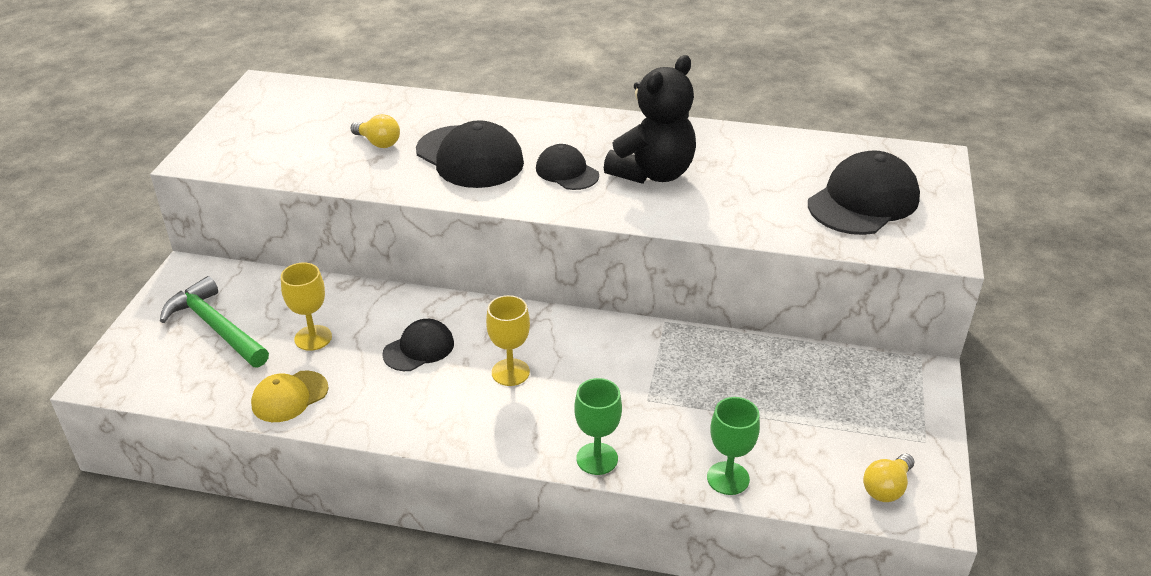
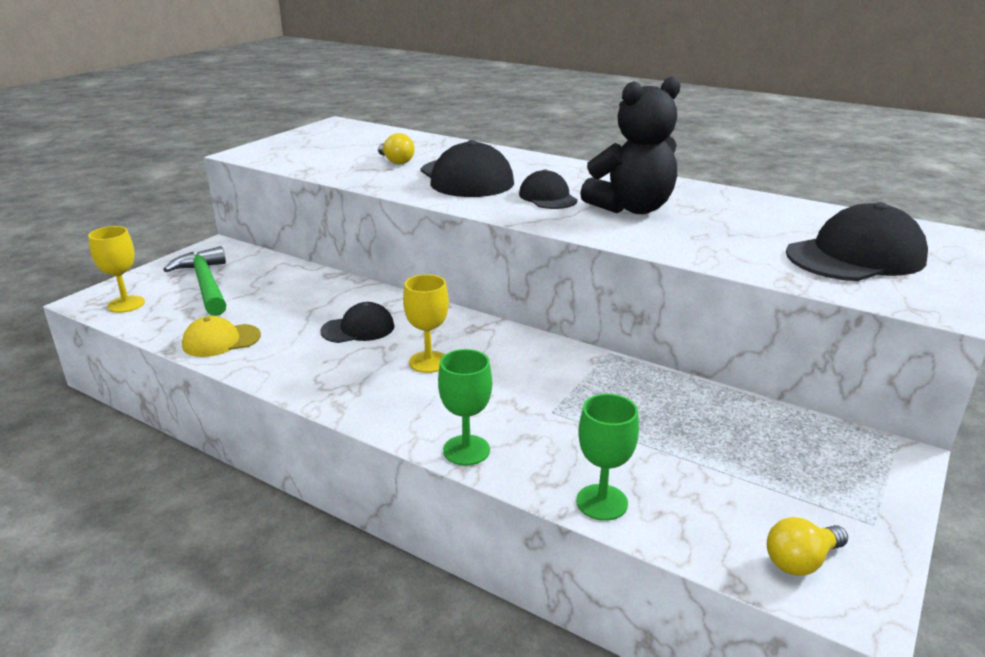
camera: 20 degrees right, 10 degrees down
(313, 338) = (275, 305): yellow goblet -> yellow goblet (126, 304)

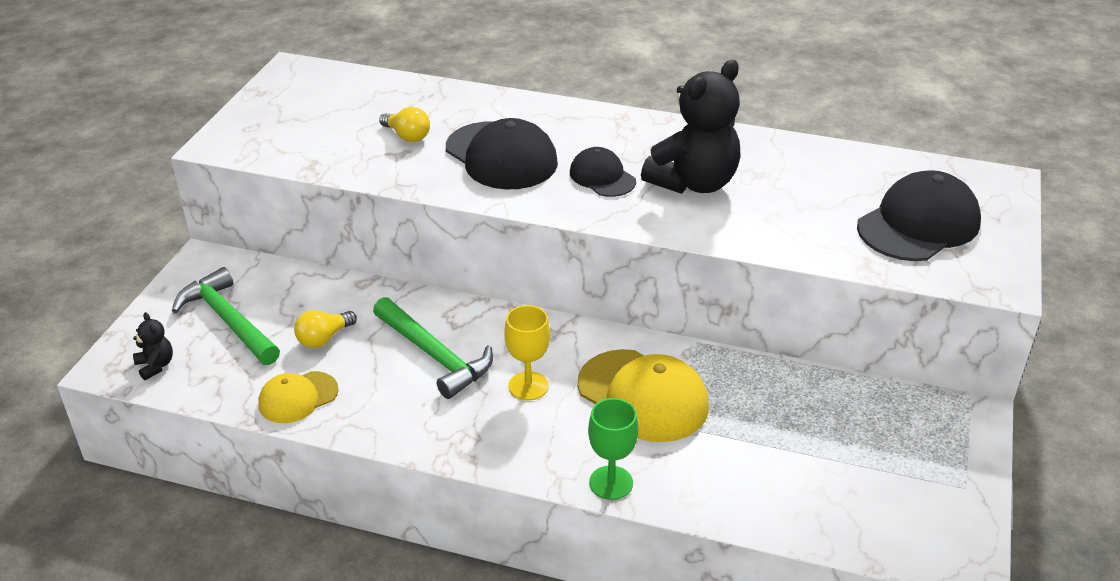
camera: 15 degrees left, 10 degrees up
(126, 304) = (155, 366): yellow goblet -> black teddy bear
(358, 329) = (435, 355): black cap -> green hammer
(535, 385) = (643, 396): none -> yellow cap
(602, 502) = (748, 512): green goblet -> none
(801, 561) = (917, 534): yellow light bulb -> yellow light bulb (324, 338)

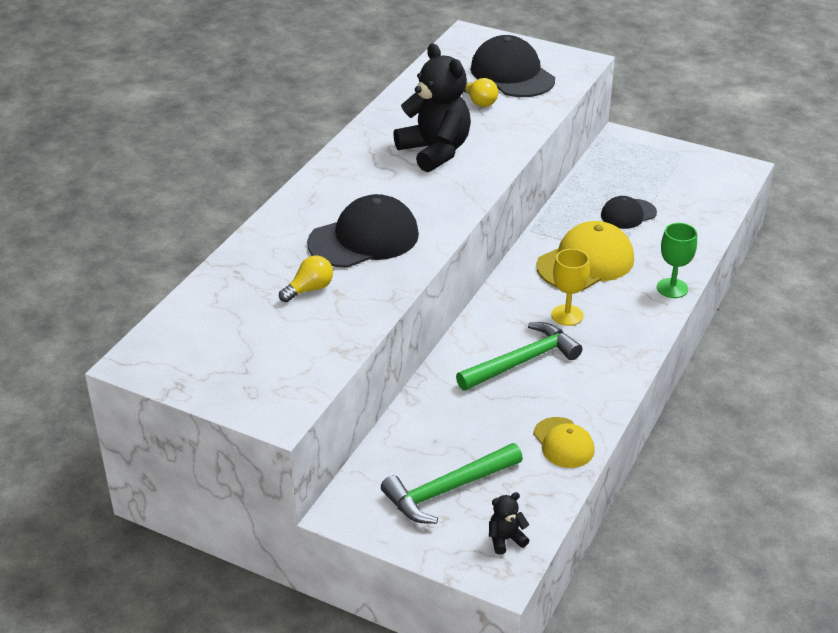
camera: 80 degrees left, 0 degrees up
(324, 338) = (487, 426): yellow light bulb -> yellow light bulb (479, 101)
(602, 177) = (413, 191): black cap -> black cap (628, 214)

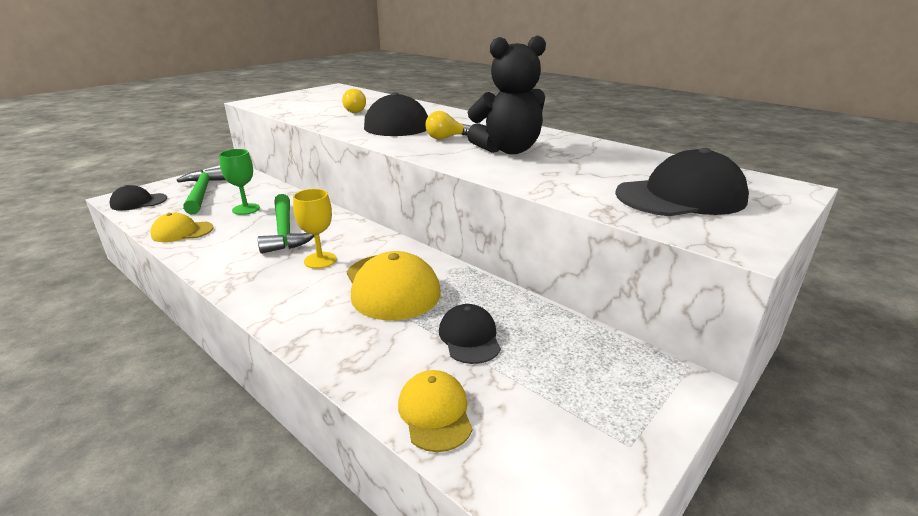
camera: 105 degrees right, 10 degrees down
(479, 101) = (607, 174): yellow light bulb -> yellow light bulb (446, 138)
(505, 539) = (138, 202): black teddy bear -> black cap
(672, 288) = (302, 333): green goblet -> green goblet (246, 209)
(705, 215) = (435, 413): none -> yellow cap

